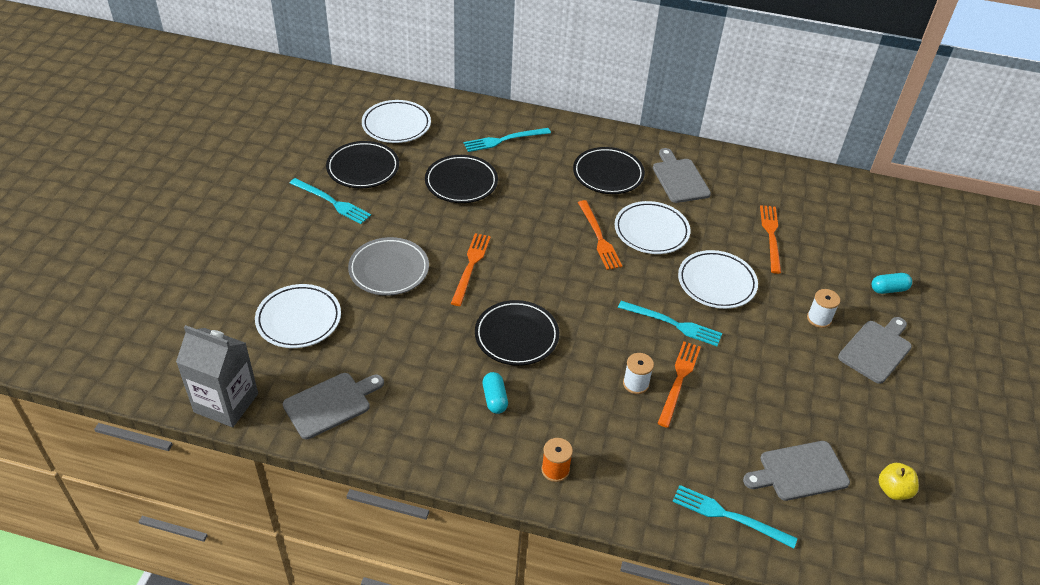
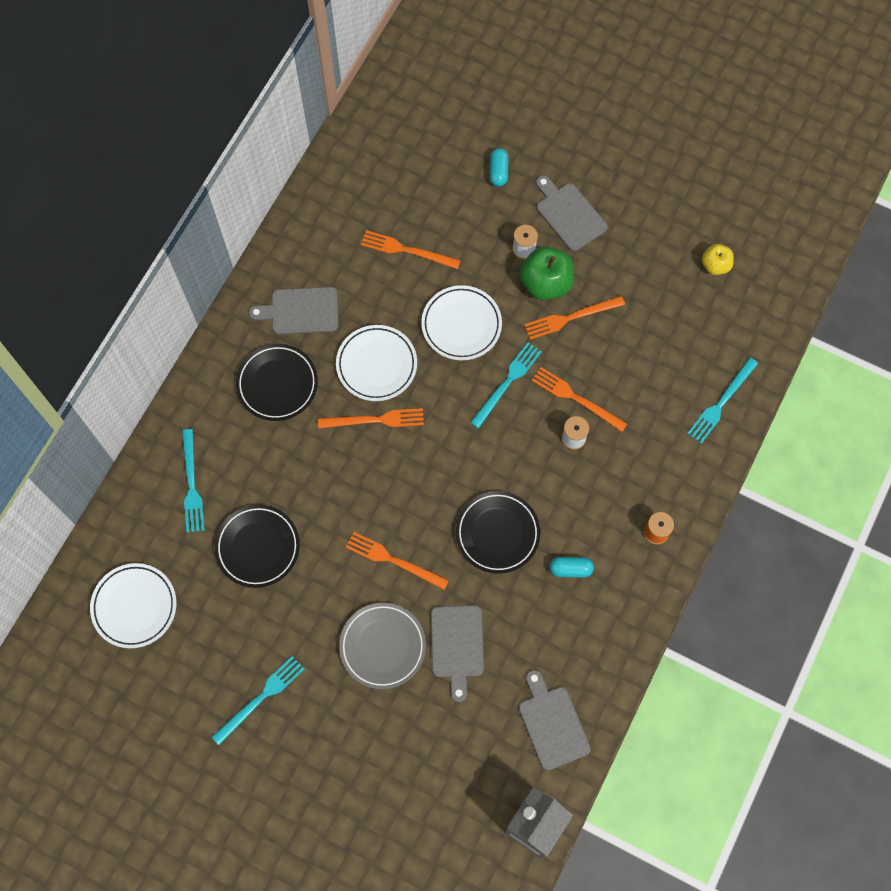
camera: 75 degrees left, 25 degrees up
(299, 319) = (437, 747): white plate -> none
(363, 168) = (208, 656): black plate -> none
(764, 365) = (571, 318): none -> orange fork
(791, 340) = (546, 283): none -> green apple
(799, 472) = (687, 331): grey cutting board -> grey cutting board (457, 646)

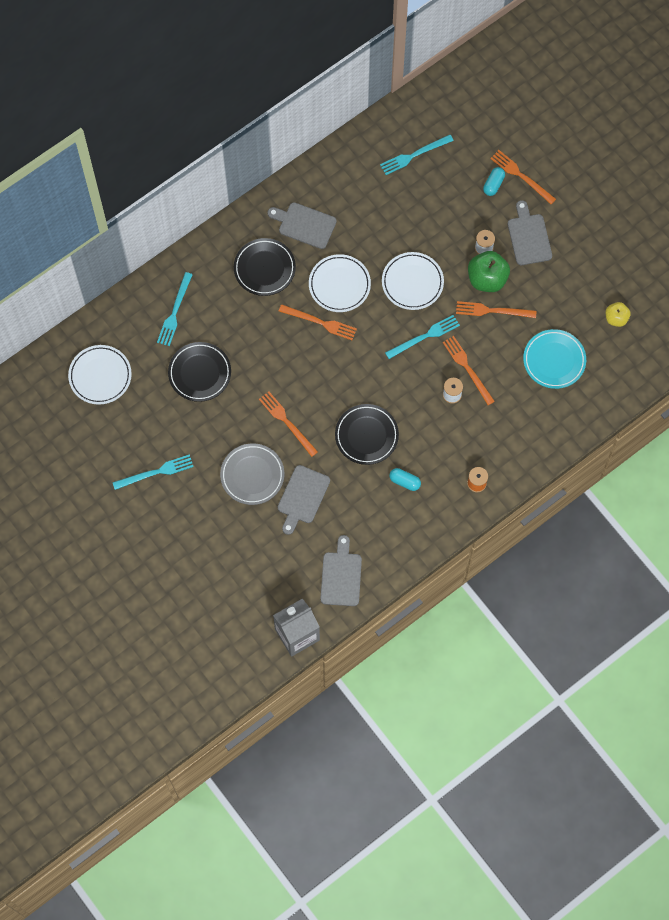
camera: 25 degrees right, 0 degrees up
(406, 250) = (399, 213): orange fork -> orange fork (521, 176)
(670, 345) = (554, 360): none -> turquoise plate
(721, 403) = (569, 416): turquoise fork -> turquoise fork (414, 155)

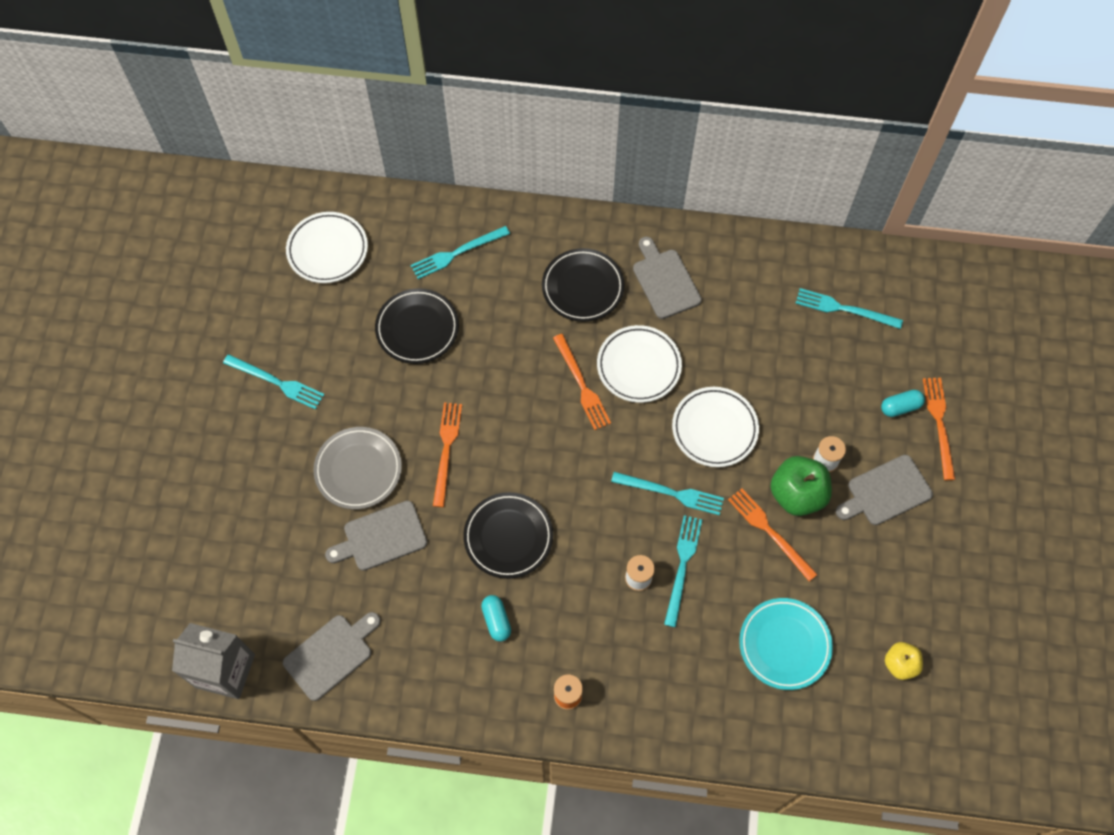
camera: 45 degrees right, 5 degrees down
(467, 368) = (682, 566): orange fork -> turquoise fork
(528, 237) = (886, 492): grey cutting board -> grey cutting board turned 150 degrees counterclockwise

